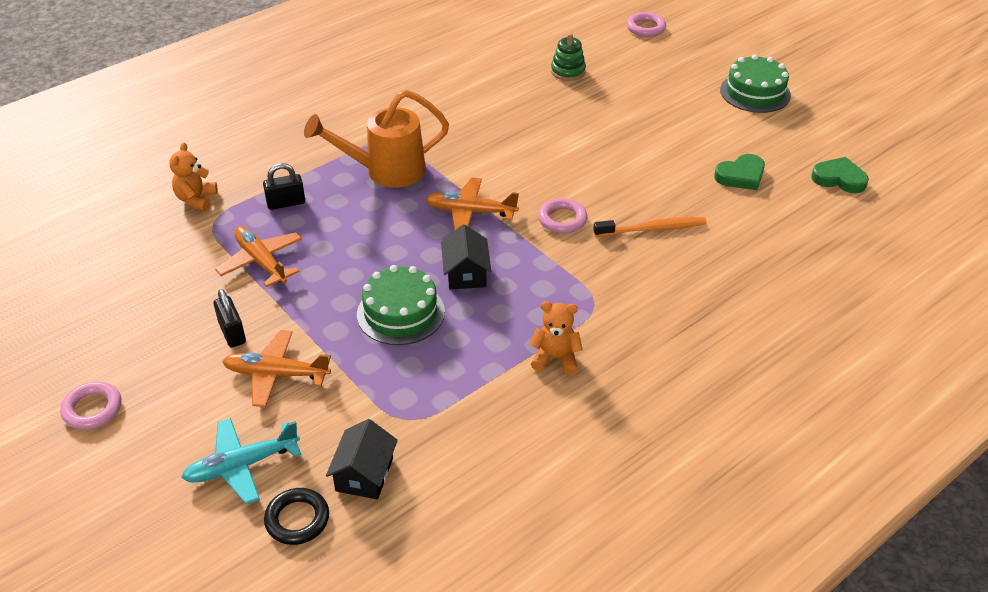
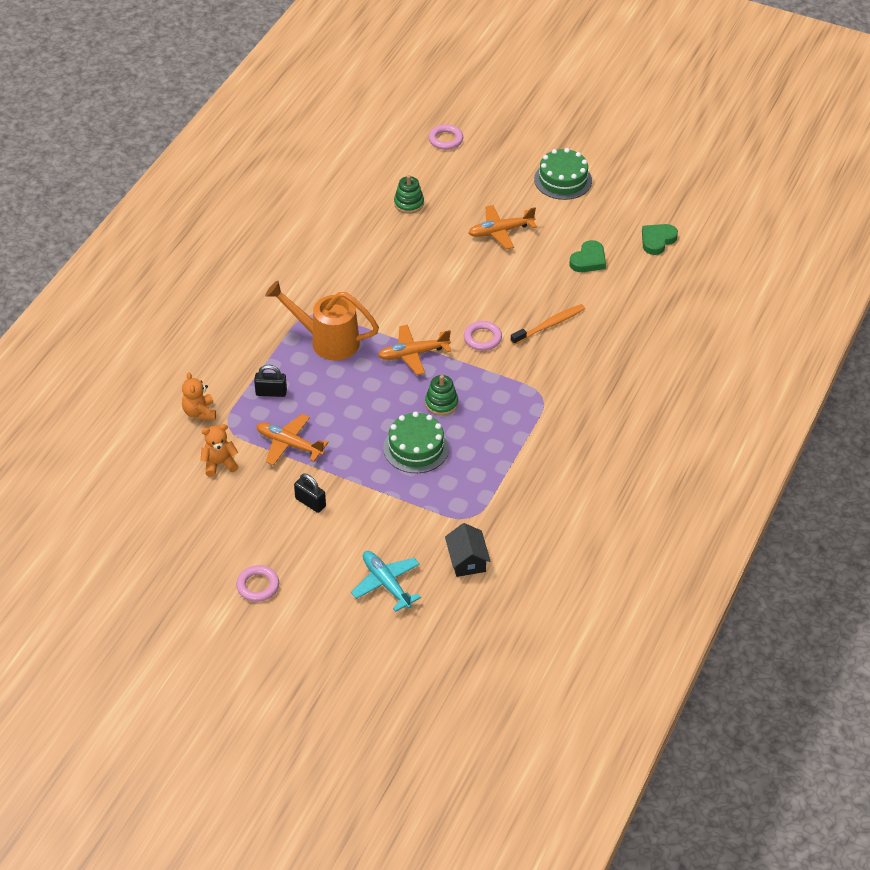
camera: 25 degrees left, 5 degrees up
(242, 466) = (386, 584): turquoise plane -> turquoise plane turned 105 degrees clockwise
(276, 374) = (363, 519): orange plane -> orange plane (500, 231)
(286, 203) = (271, 392): black padlock -> black padlock turned 45 degrees clockwise
(297, 519) = (445, 601): black ring -> none
(386, 171) = (327, 341): orange watering can -> orange watering can turned 60 degrees clockwise
(466, 273) = (441, 403): black house -> green stacking toy
(555, 358) = (539, 443): orange teddy bear -> orange teddy bear (219, 464)
(839, 179) = (657, 240): green heart -> green heart turned 45 degrees counterclockwise

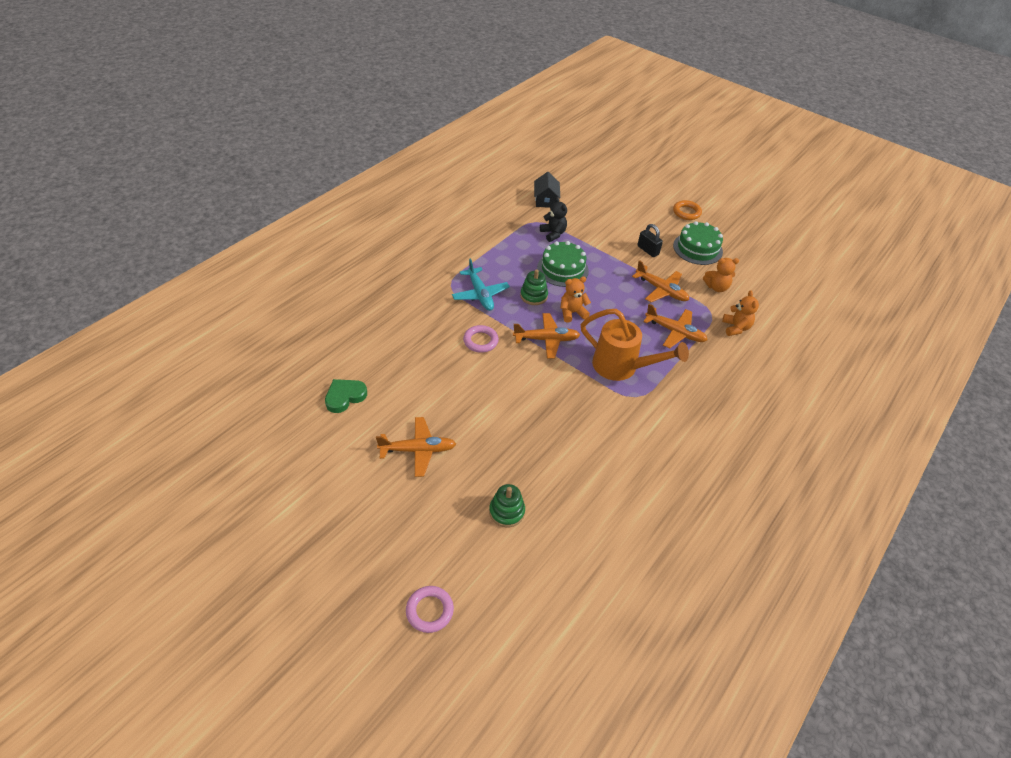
camera: 170 degrees left, 0 degrees up
(258, 586) = (686, 212): pink ring -> orange ring
(271, 392) = (675, 332): black padlock -> orange plane
(386, 584) = (601, 198): turquoise plane -> turquoise plane (480, 294)
(392, 391) = (572, 313): none -> orange teddy bear
(441, 501) = (553, 234): none -> black teddy bear
(549, 325) = (416, 340): orange toothbrush -> none
(563, 180) = (315, 506): green cake -> green cake (697, 248)
(657, 240) = (263, 404): green heart -> none

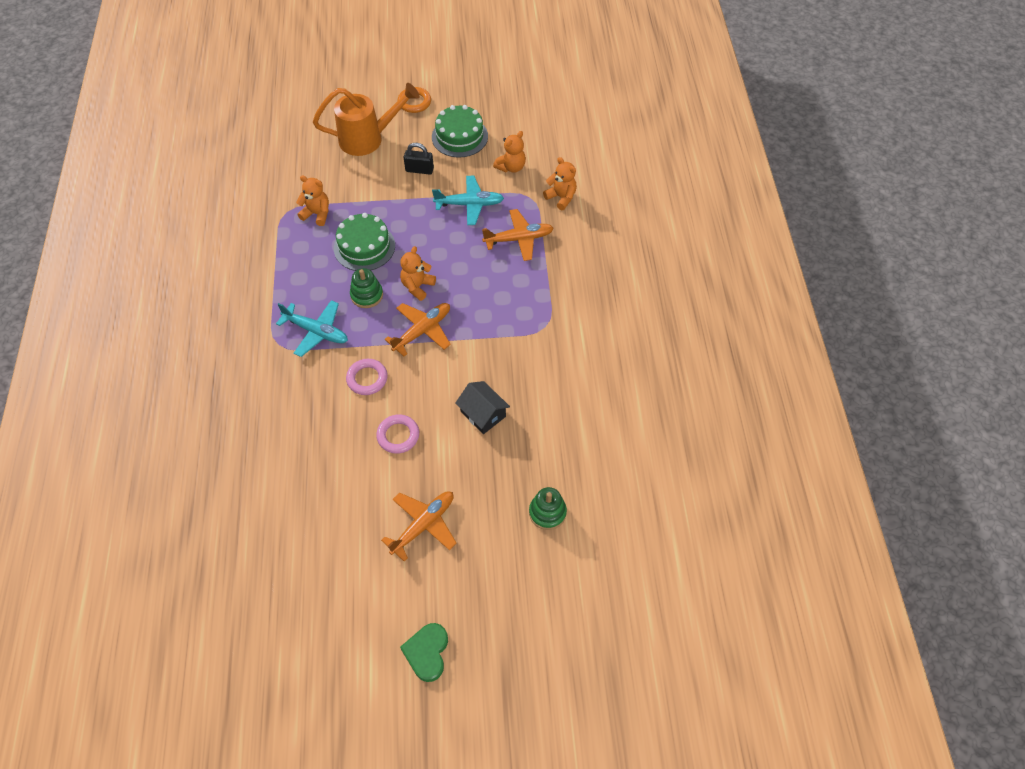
camera: 40 degrees left, 10 degrees up
(345, 397) = (305, 534): green heart -> green heart (427, 652)
(429, 611) = (573, 642): pink ring -> pink ring (398, 436)
(545, 200) = (271, 180): black house -> black house (483, 414)
(553, 234) = (317, 214): black teddy bear -> orange teddy bear
(621, 367) = (509, 307): orange watering can -> orange watering can (368, 139)
(661, 290) = (469, 204): orange plane -> turquoise plane

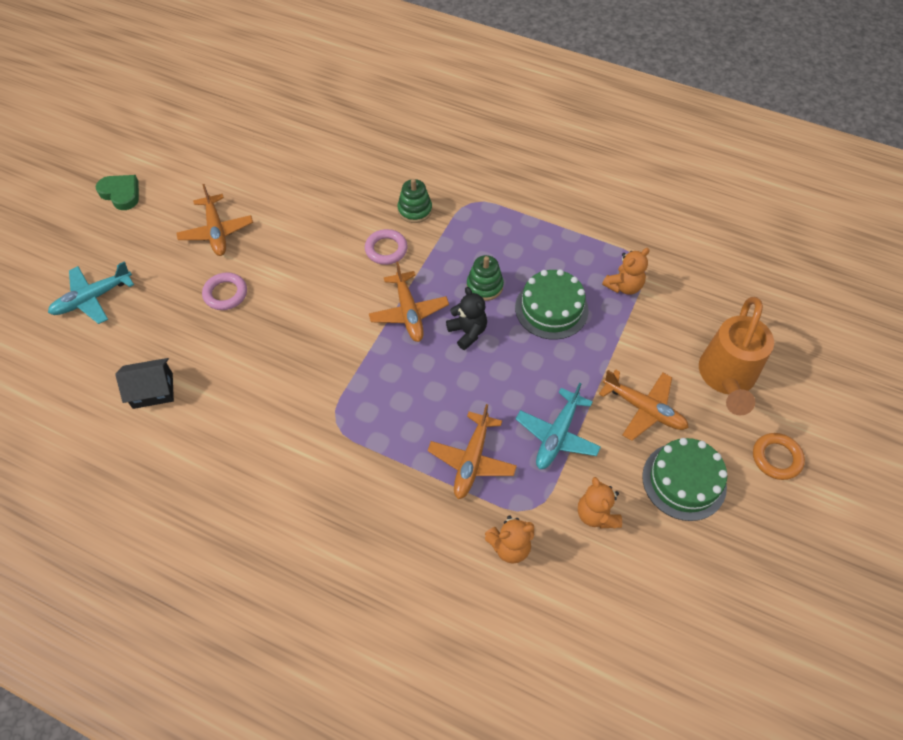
camera: 120 degrees right, 0 degrees up
(316, 331) = (466, 233): turquoise plane -> turquoise plane (92, 298)
(398, 436) = (310, 248): pink ring -> pink ring (225, 294)
(417, 286) = (467, 332): orange teddy bear -> black teddy bear
(419, 170) = (644, 409): black padlock -> orange plane
(483, 414) = (280, 318): black house -> black house (153, 390)
(547, 512) = (148, 319): green stacking toy -> green stacking toy (415, 210)

